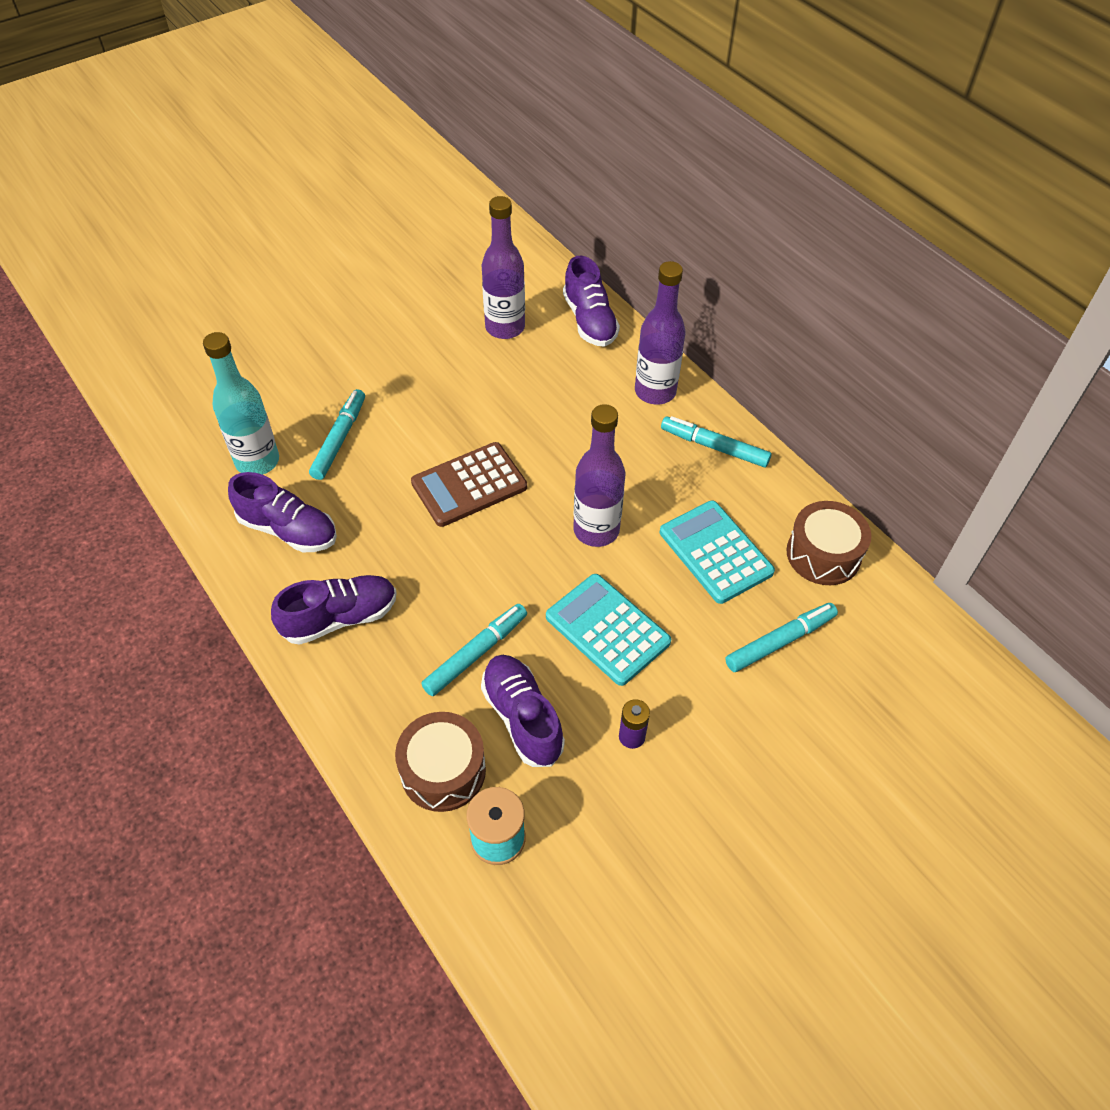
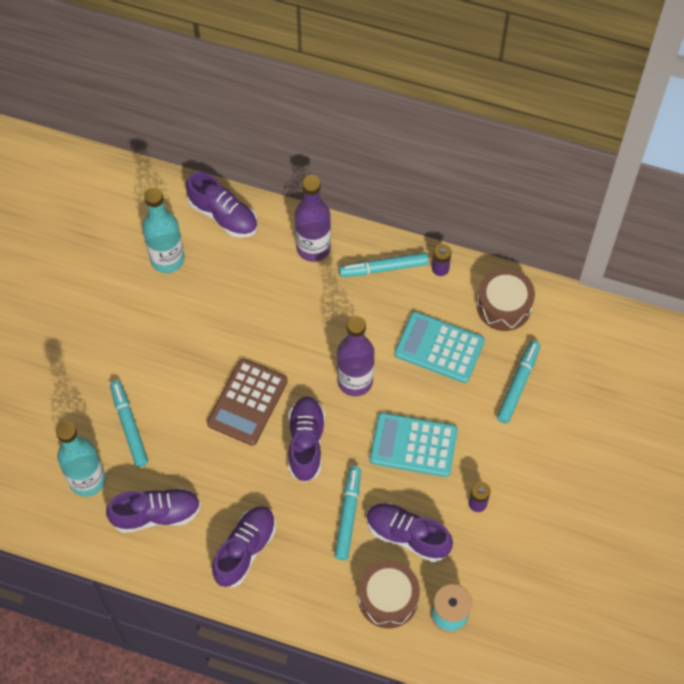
camera: 35 degrees left, 10 degrees up
(494, 557) = (306, 443): none -> purple shoe
(505, 327) = (167, 259): purple bottle -> turquoise bottle
(777, 480) = (440, 268): none -> purple battery

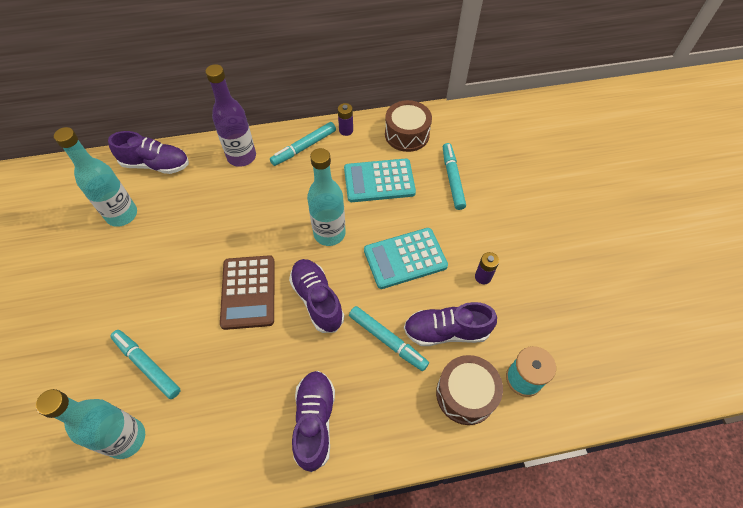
camera: 30 degrees left, 5 degrees down
(156, 514) = (212, 435): purple shoe -> none
(348, 515) = (387, 340): turquoise marker -> turquoise marker turned 150 degrees clockwise
(355, 381) = (329, 233): purple bottle -> turquoise bottle

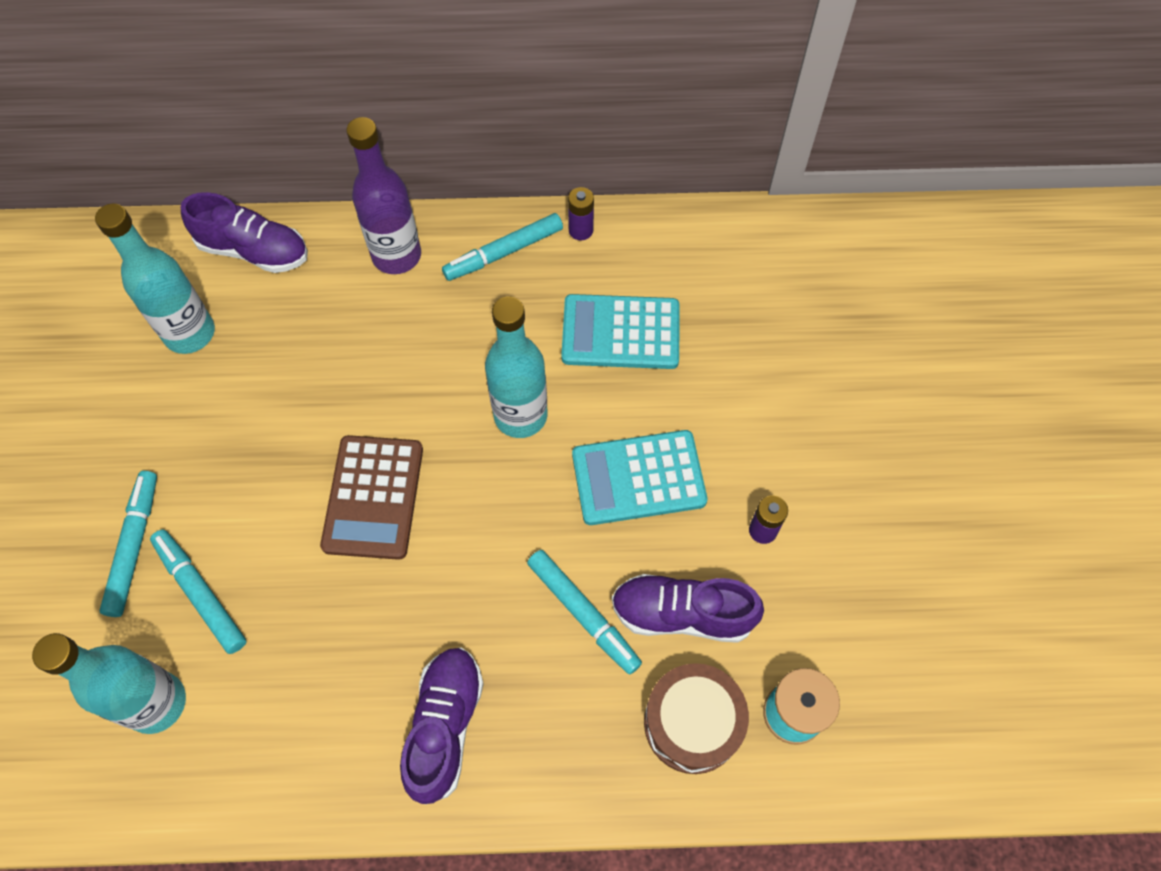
camera: 10 degrees right, 5 degrees up
(317, 300) = (481, 528): purple shoe -> none
(407, 134) = (685, 252): brown drum -> none
(452, 179) = (748, 347): turquoise marker -> turquoise marker (134, 546)

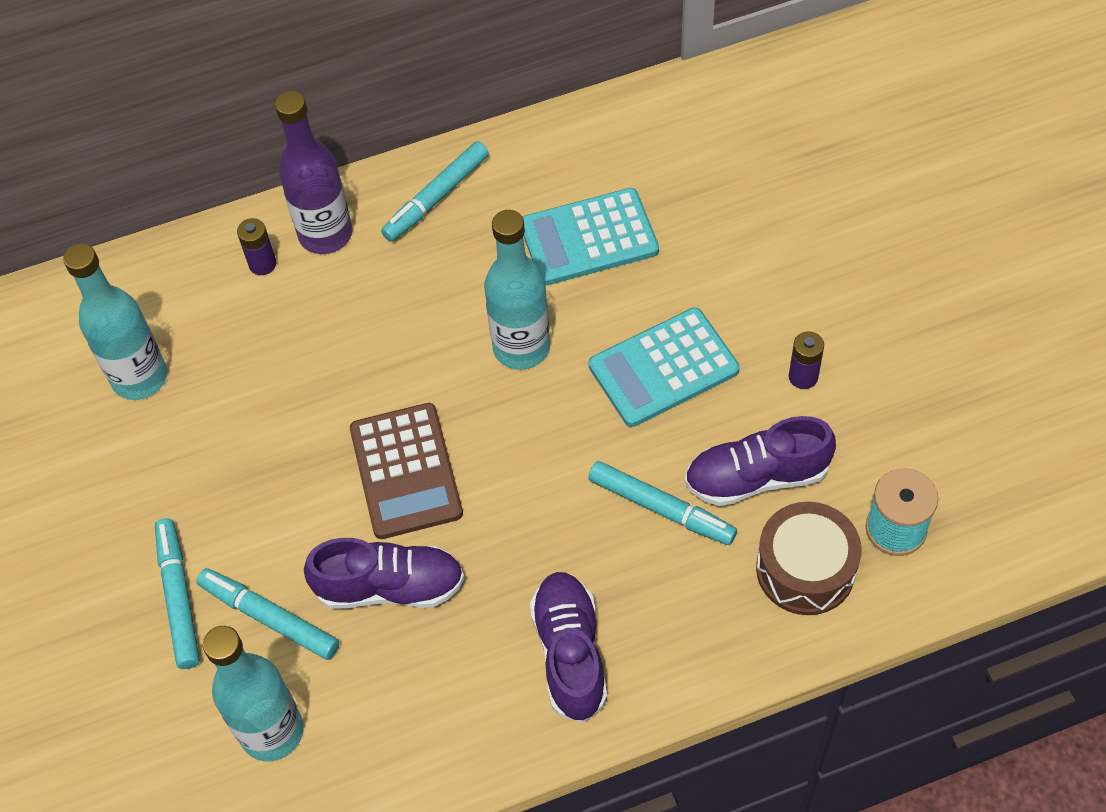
camera: 15 degrees left, 5 degrees down
(254, 251) = (170, 276): purple shoe -> purple shoe (389, 587)
(581, 230) = (506, 152): purple battery -> purple battery (262, 264)

